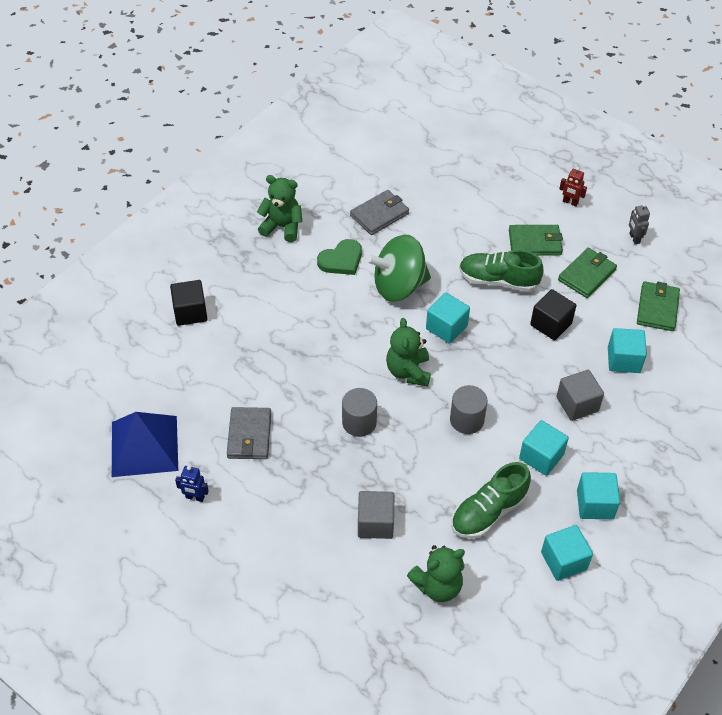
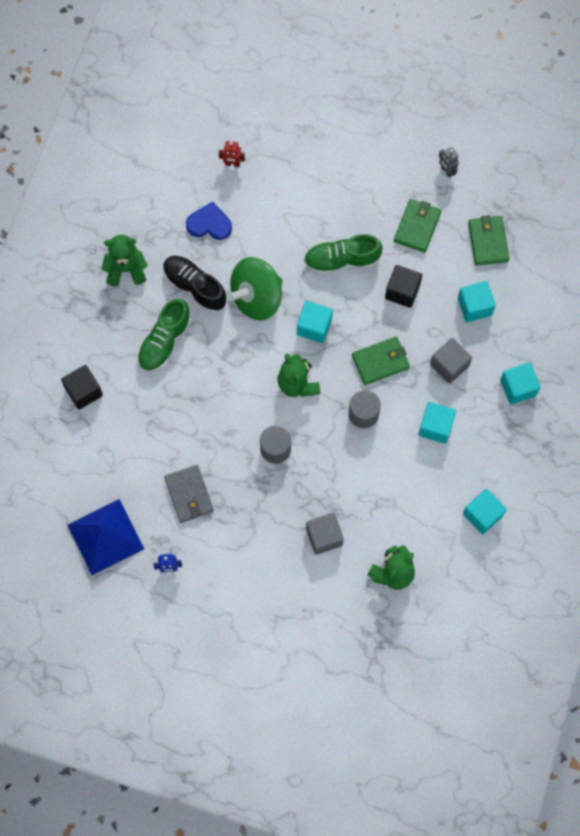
camera: 20 degrees left, 20 degrees up
(341, 260) = (194, 287): green heart -> black shoe
(379, 214) = (209, 224): grey wallet -> blue heart
(488, 512) = (410, 493): green shoe -> green shoe (164, 342)
(535, 242) = (360, 206): green wallet -> green wallet (380, 361)
(570, 202) = (377, 149): red robot -> red robot (232, 164)
(595, 504) = (491, 455): turquoise cube -> turquoise cube (518, 388)

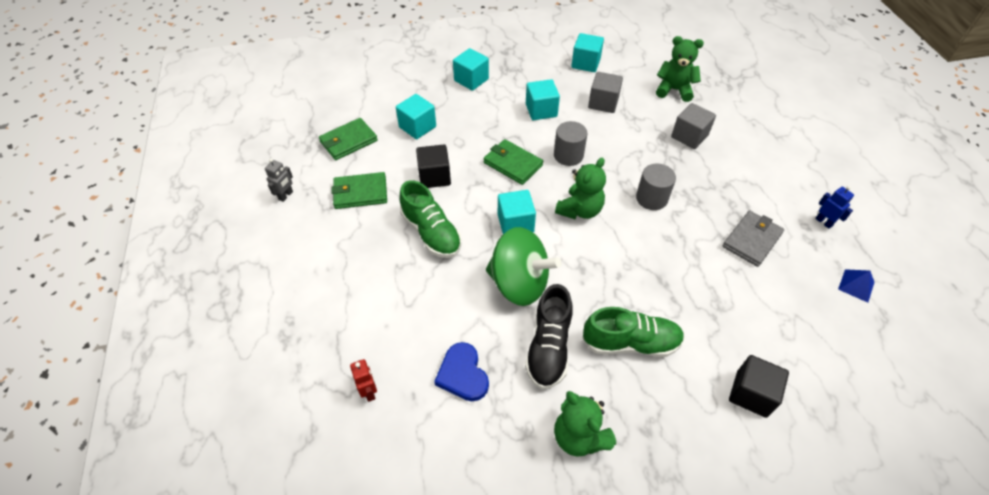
camera: 120 degrees left, 20 degrees down
(105, 537) = (856, 285): blue pyramid -> blue pyramid, size x0.43
(449, 365) = (482, 122): grey cube -> grey cube (603, 103)

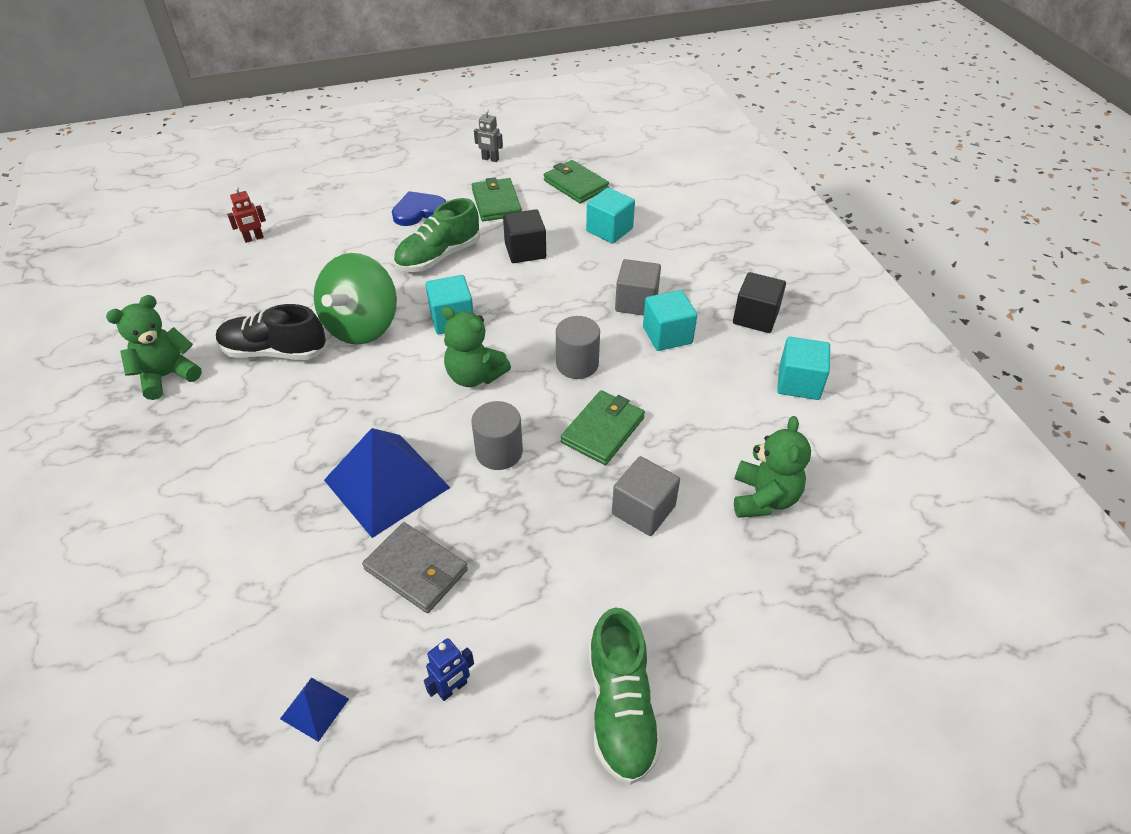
camera: 85 degrees right, 5 degrees down
(462, 374) = (257, 292): blue heart -> blue heart (418, 211)
(471, 80) = (715, 266): turquoise cube -> none
(513, 164) = (554, 312): green wallet -> green wallet (603, 430)
(603, 103) = (702, 403): grey cube -> grey cube (636, 302)
(630, 343) = (266, 420): green shoe -> green shoe (621, 708)
(686, 258) = (386, 484): none -> blue pyramid
(751, 394) = (170, 532): black cube -> black cube (755, 317)

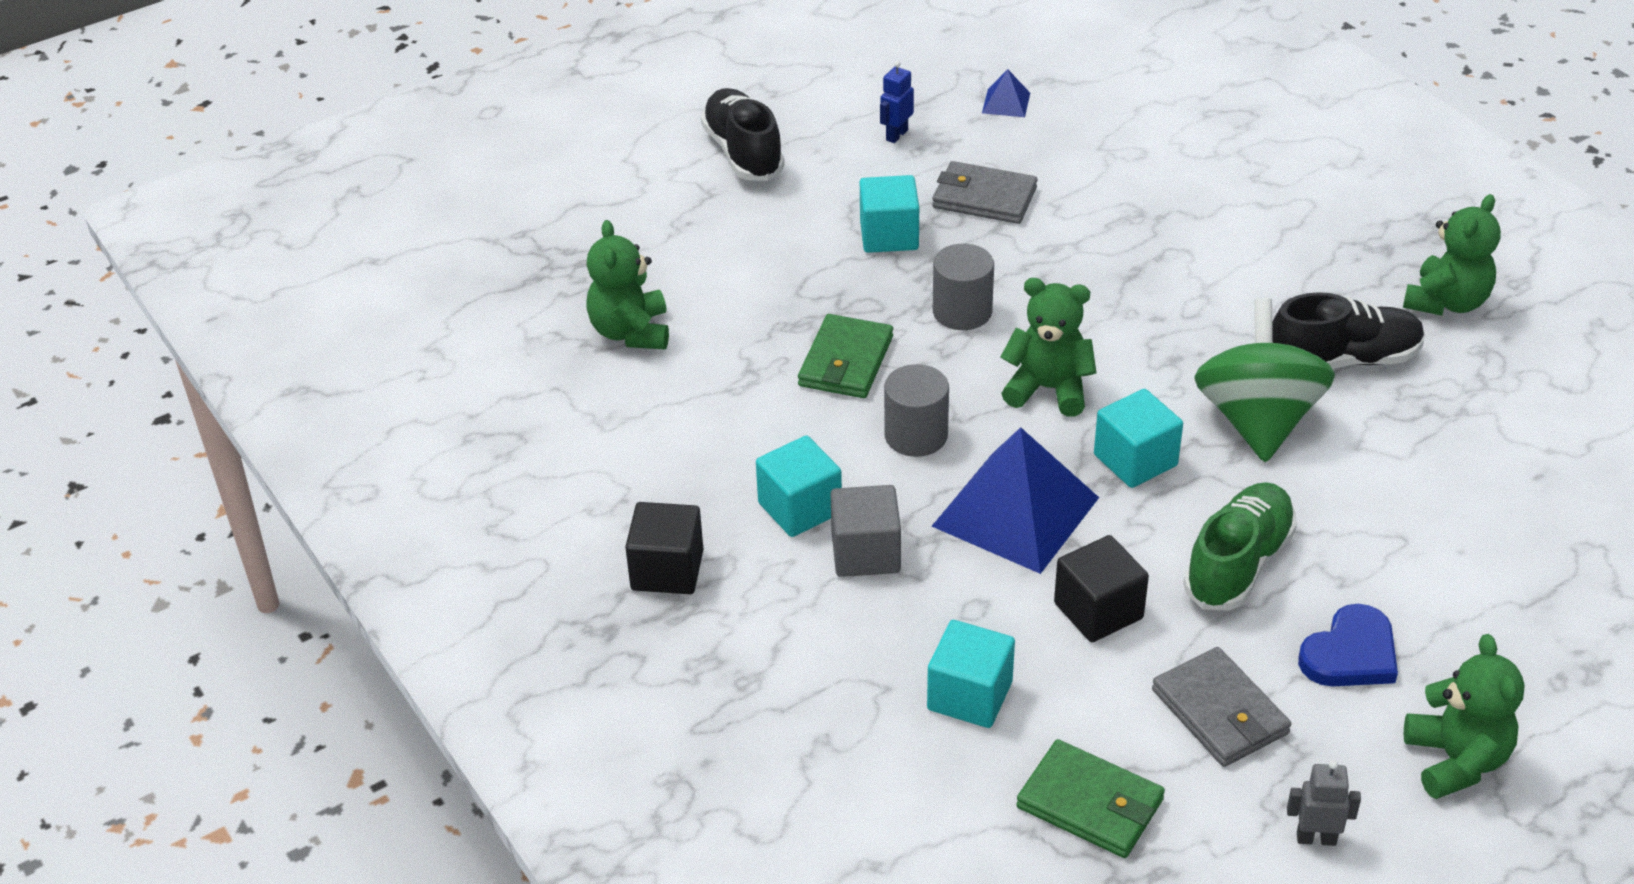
camera: 165 degrees right, 5 degrees down
(254, 238) = (1577, 525): red robot -> none
(386, 484) = (1070, 256): blue pyramid -> blue pyramid (1015, 511)
(411, 170) = (1456, 761): none -> green teddy bear
(496, 203) = (1220, 712): green wallet -> grey wallet
(621, 708) = (743, 153): green shoe -> black shoe
(643, 510) = (768, 292): grey cube -> none
(799, 383) = (593, 478): turquoise cube -> turquoise cube (889, 235)

